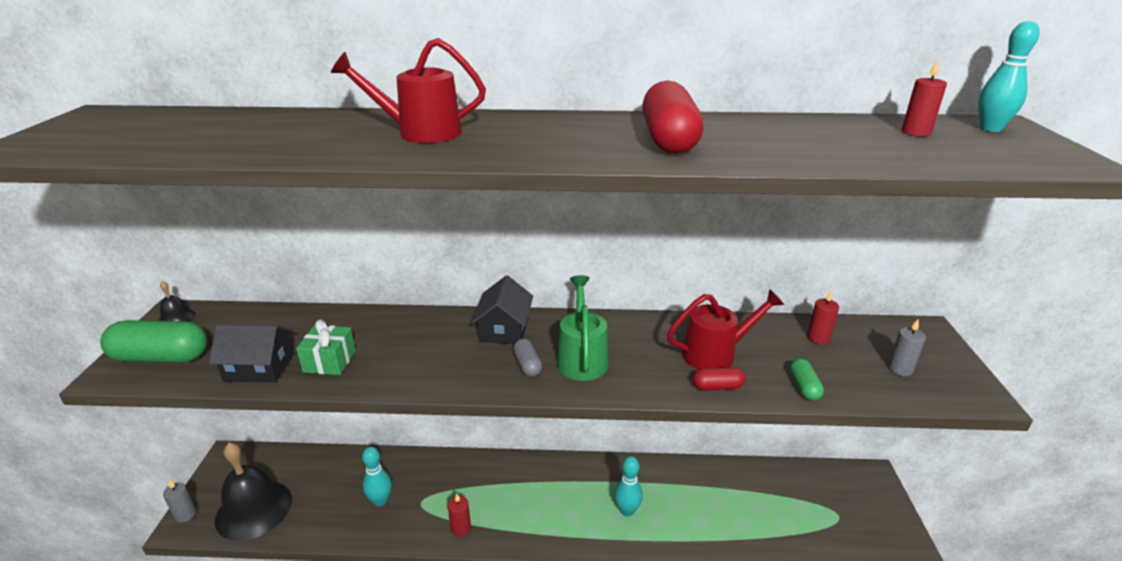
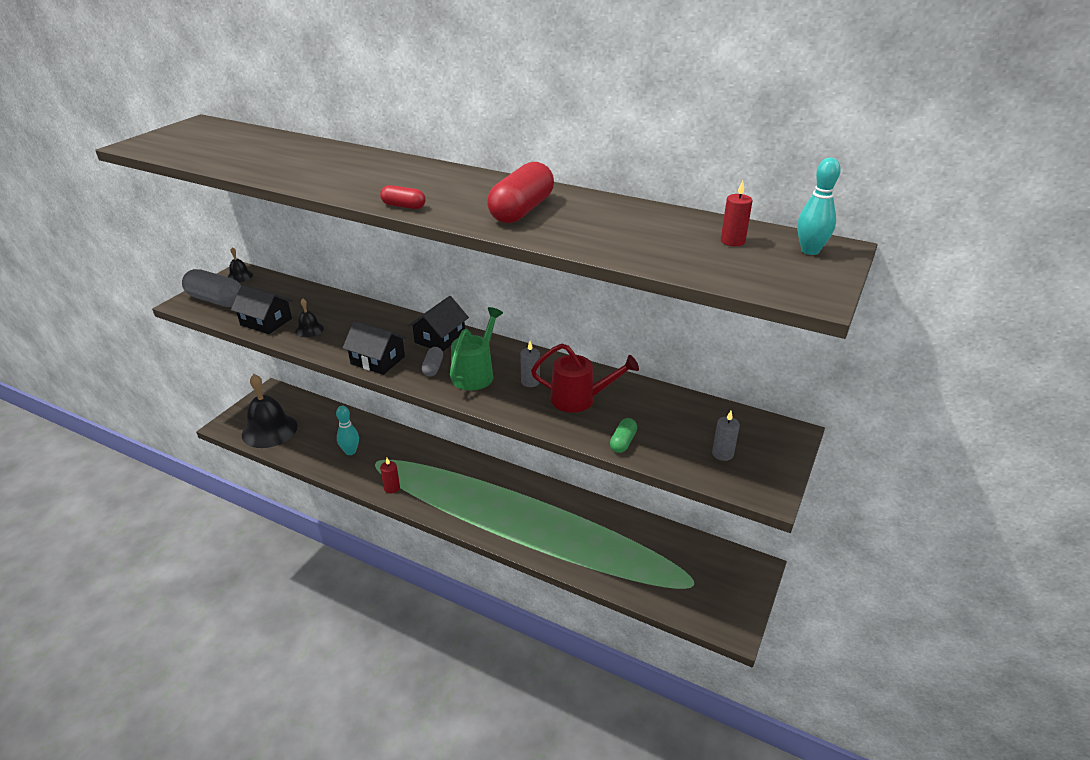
camera: 25 degrees right, 5 degrees up
(161, 357) = (216, 300): green capsule -> grey capsule
(185, 514) = (229, 420): grey candle -> grey candle (530, 382)
(329, 361) = (309, 329): green gift -> black bell
(420, 133) = (365, 173): red watering can -> none
(452, 375) = (377, 360): none -> black house
(627, 510) = (519, 518): turquoise bowling pin -> none
(717, 387) = (555, 422): red capsule -> red capsule (403, 206)
(818, 338) = (680, 411): red candle -> none

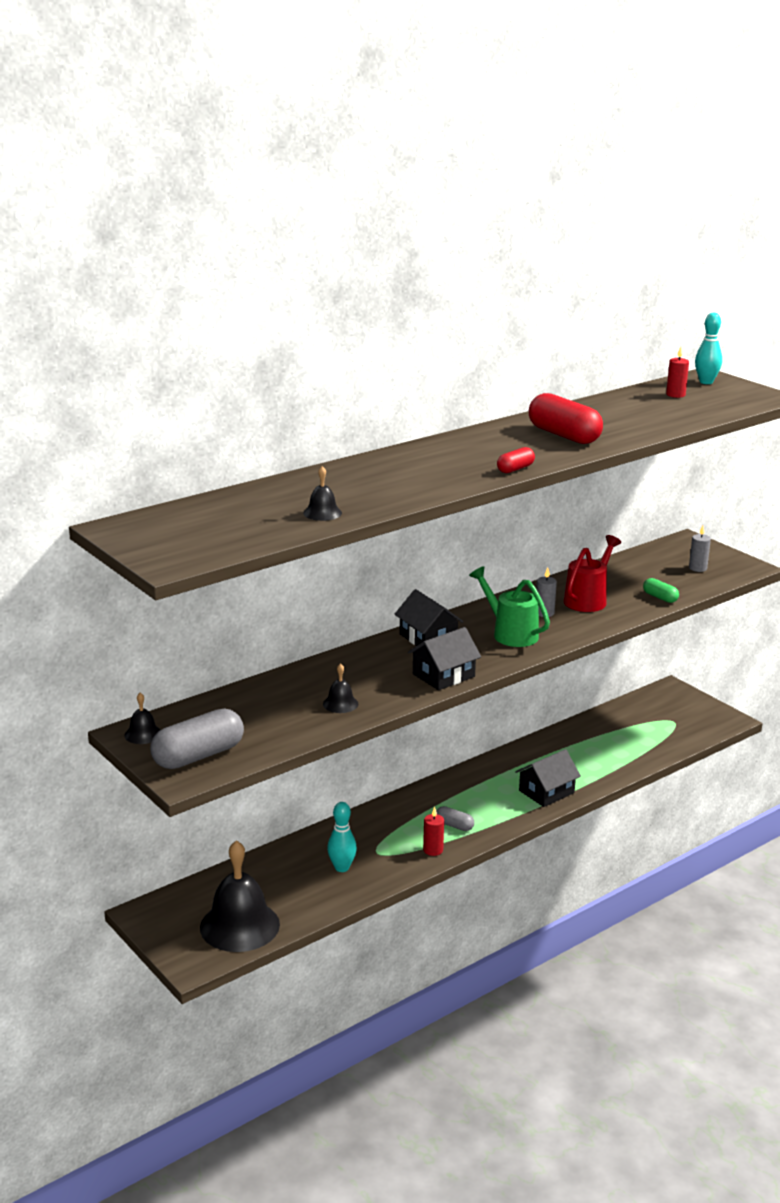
camera: 65 degrees left, 10 degrees down
(251, 164) = (322, 513): none -> black bell
(266, 322) = (294, 728): black house -> black house (546, 792)
(433, 368) = (482, 651): grey capsule -> grey capsule (454, 825)

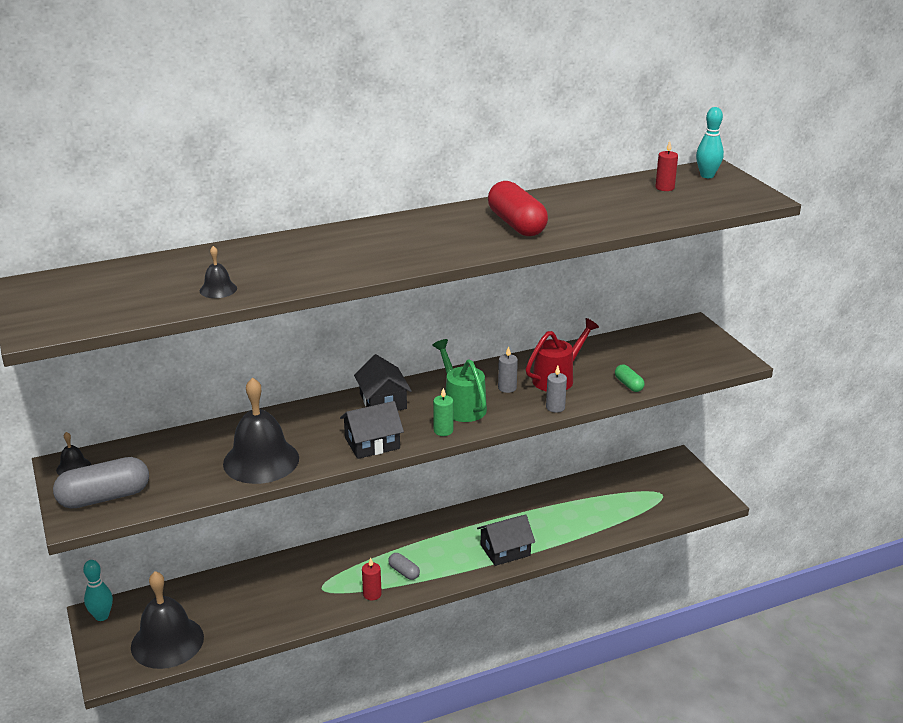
camera: 15 degrees right, 5 degrees up
(340, 704) = (261, 460): black bell -> black bell, size x2.27
(342, 867) = (283, 598): turquoise bowling pin -> turquoise bowling pin (102, 616)
(507, 656) = (443, 431): none -> green candle
(515, 469) = (438, 258): red capsule -> none
(697, 568) = (685, 357): grey candle -> grey candle (555, 407)

